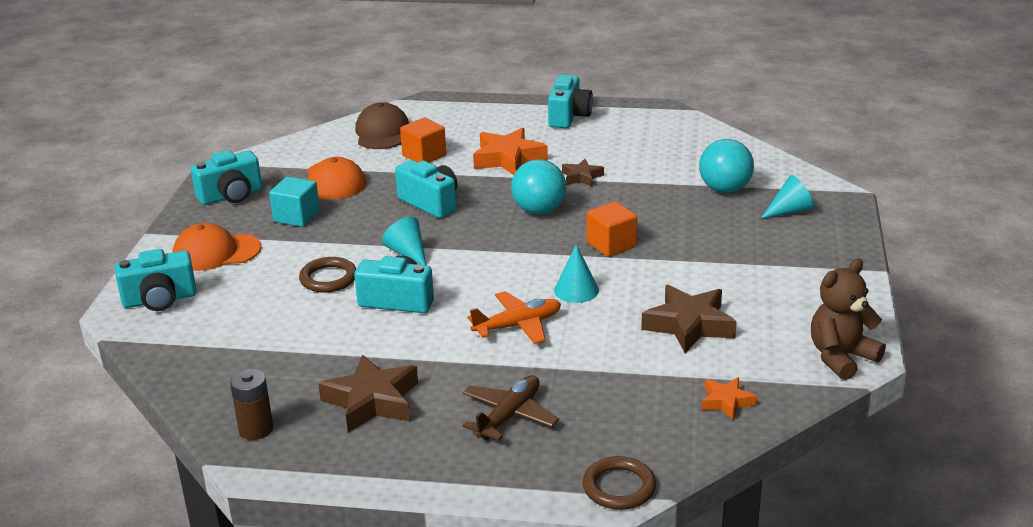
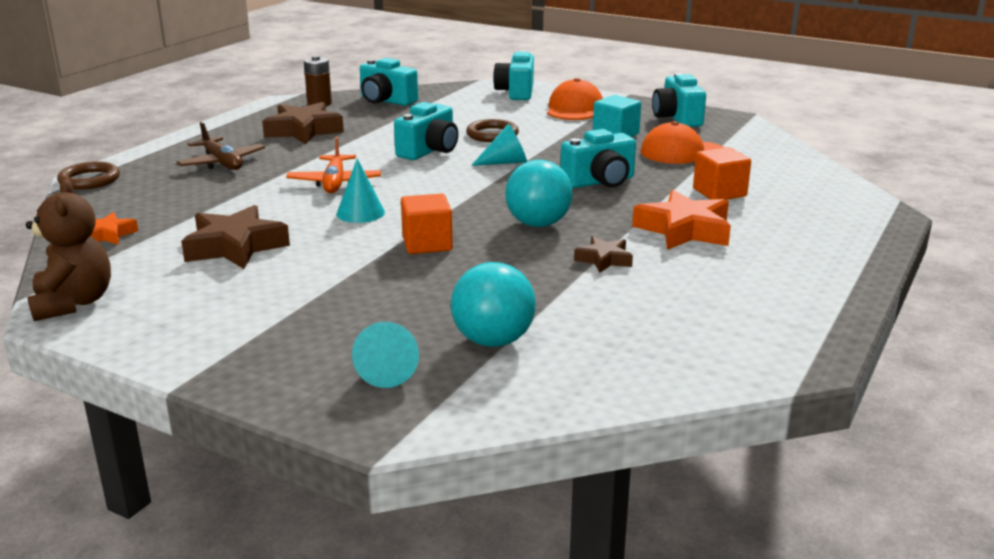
camera: 110 degrees right, 5 degrees down
(382, 132) = (795, 182): brown cap -> none
(569, 116) = (803, 286): turquoise camera -> turquoise camera (386, 101)

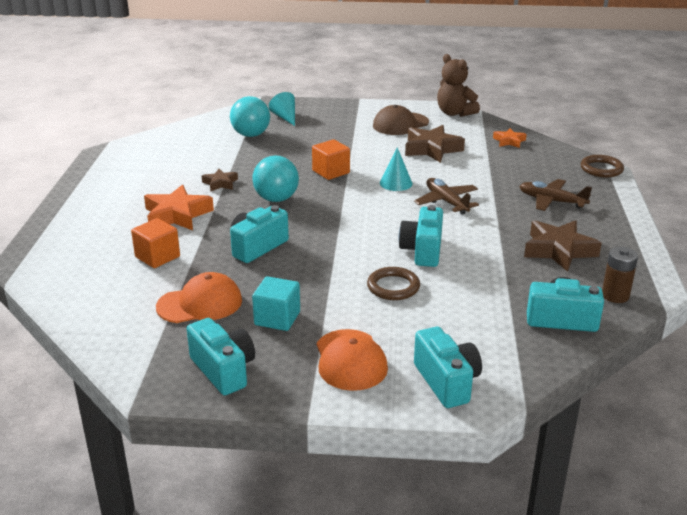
camera: 155 degrees right, 5 degrees up
(203, 302) = (400, 124): none -> brown cap
(335, 183) = (446, 202): orange plane -> brown plane
(505, 162) = (347, 252): turquoise cone -> none

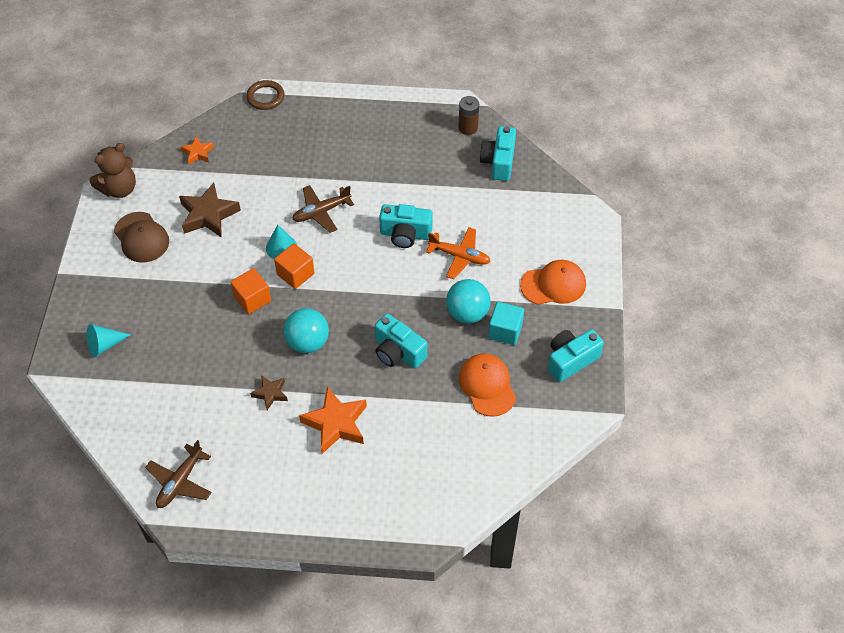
camera: 90 degrees left, 25 degrees up
(157, 257) = (414, 428): orange cube -> orange cube (295, 274)
(251, 135) = (150, 376): turquoise ball -> turquoise ball (467, 313)
(393, 287) = (459, 256): brown ring -> orange plane
(447, 382) = (572, 232): turquoise camera -> none
(551, 201) = (324, 140): brown plane -> brown plane (180, 482)
(558, 250) = (405, 148): brown star -> none

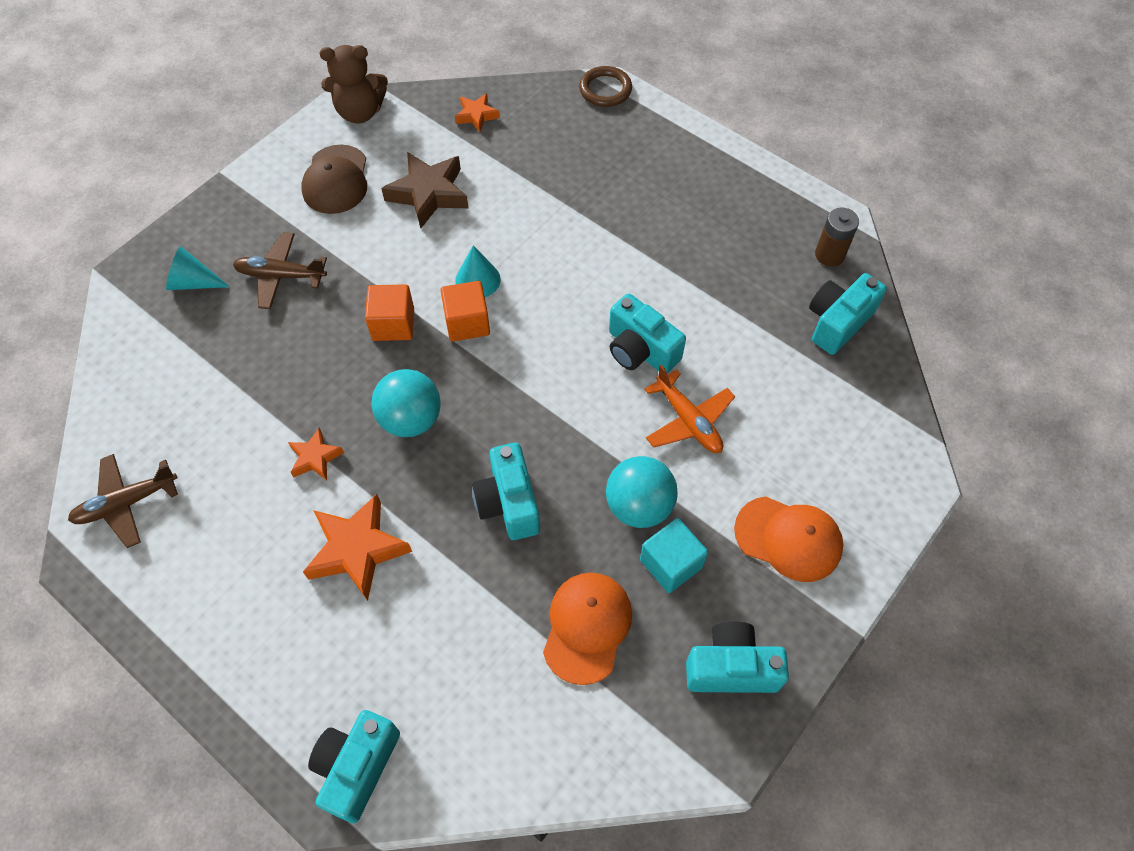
camera: 35 degrees right, 5 degrees up
(270, 393) = (315, 458): brown star -> orange star
(321, 212) = (559, 262): brown plane -> brown plane (281, 276)
(425, 519) = (357, 767): none -> turquoise camera

